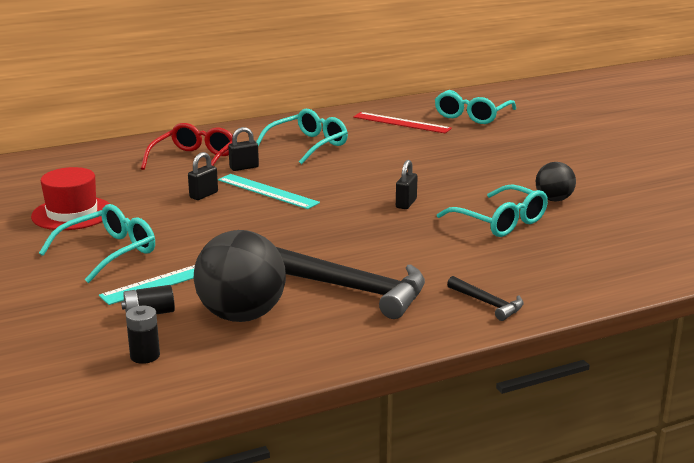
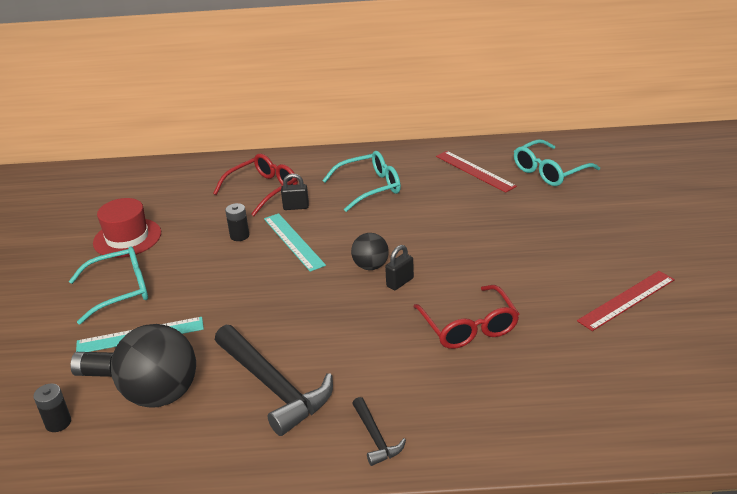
camera: 25 degrees right, 10 degrees up
(203, 195) = (239, 236): black padlock -> black battery
(500, 222) = (469, 327): turquoise glasses -> red glasses
(554, 199) = (544, 306): black ball -> black ball (370, 266)
(618, 185) = (626, 300): none -> red ruler

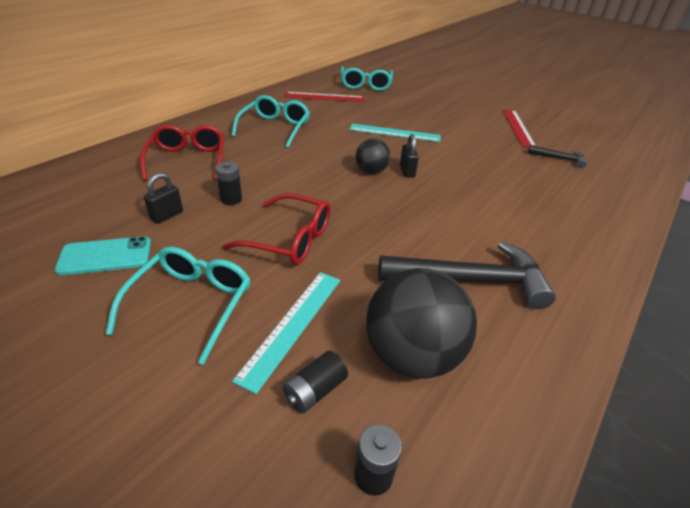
camera: 55 degrees left, 5 degrees up
(127, 238) = (105, 256): red hat -> turquoise phone
(293, 241) = (285, 182): turquoise ruler -> turquoise ruler (395, 133)
(296, 207) = (241, 160): black padlock -> black padlock (167, 215)
(375, 438) = (580, 264): black hammer -> black hammer (559, 159)
(469, 327) = (489, 175): red glasses -> red glasses (289, 239)

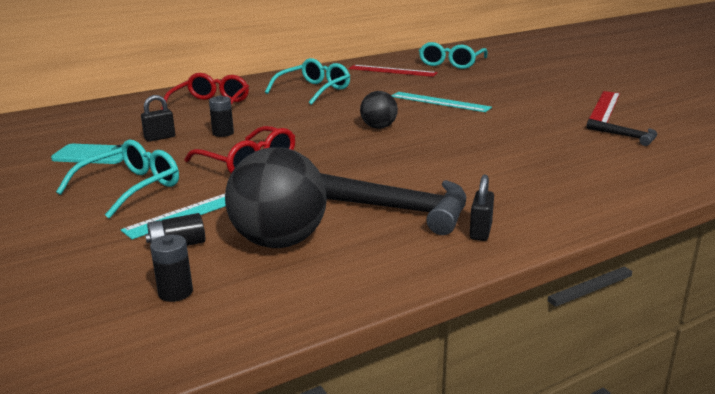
camera: 25 degrees right, 15 degrees down
(407, 171) = (418, 130): black padlock -> black padlock (480, 232)

